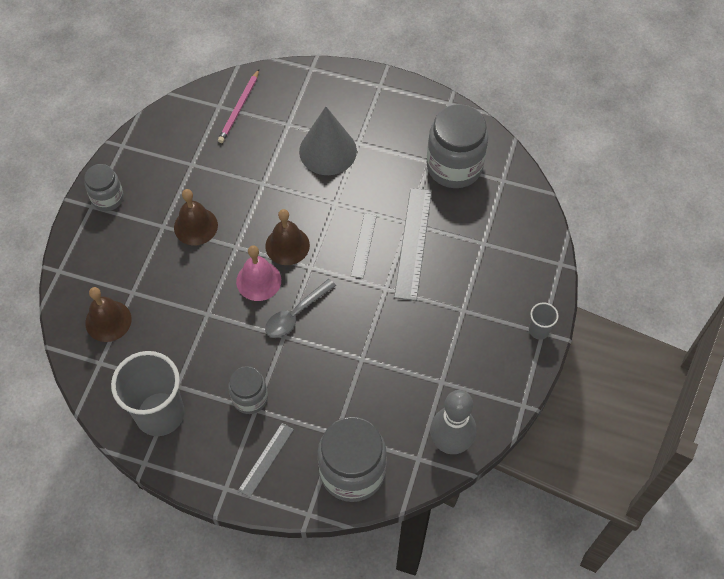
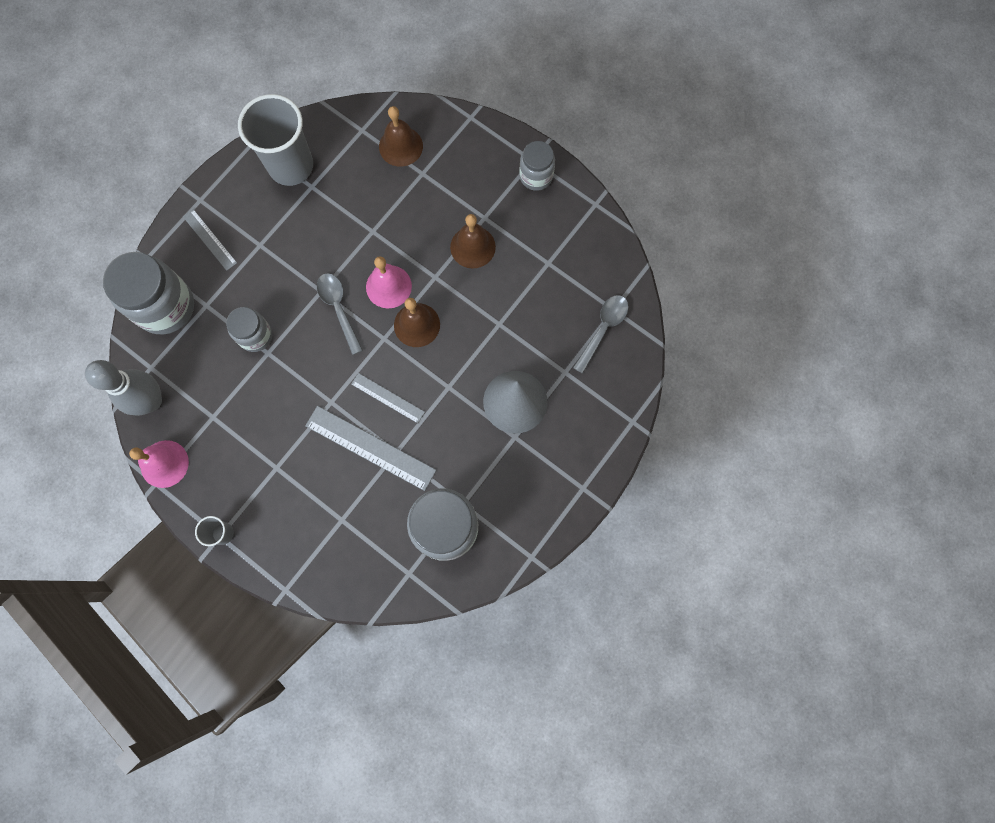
camera: 110 degrees right, 15 degrees up
(239, 108) = (603, 329): pink pencil -> grey spoon
(250, 398) = (272, 243): grey jar -> grey jar (255, 336)
(502, 405) = (164, 464): none -> pink bell

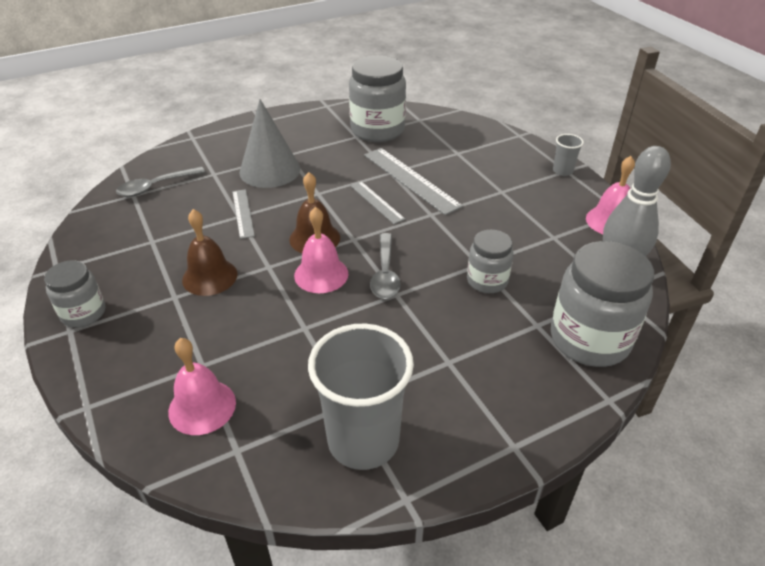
camera: 155 degrees left, 35 degrees down
(210, 239) = (513, 391): grey ruler -> grey ruler (243, 213)
(400, 146) = (202, 407): brown bell -> pink bell

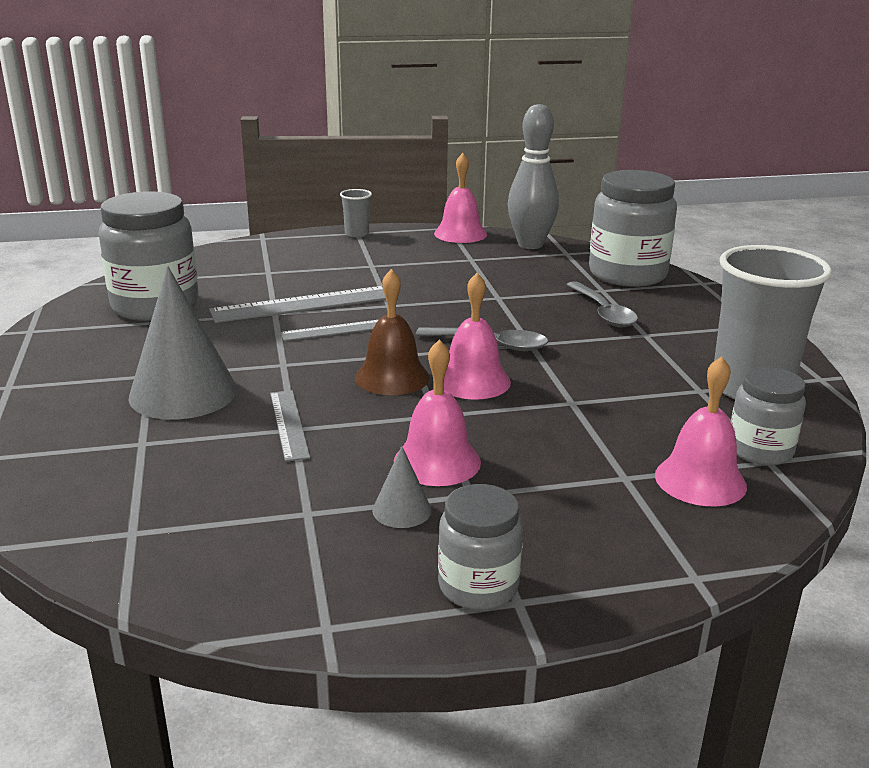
camera: 75 degrees left, 15 degrees down
(155, 187) = (127, 505): grey spoon -> grey spoon (603, 312)
(155, 273) = (402, 510): none -> grey cone
(210, 277) = (437, 461): brown bell -> pink bell
(243, 213) = (288, 424): grey ruler -> grey ruler turned 75 degrees clockwise
(487, 281) = (527, 298): grey jar -> grey jar (760, 450)

